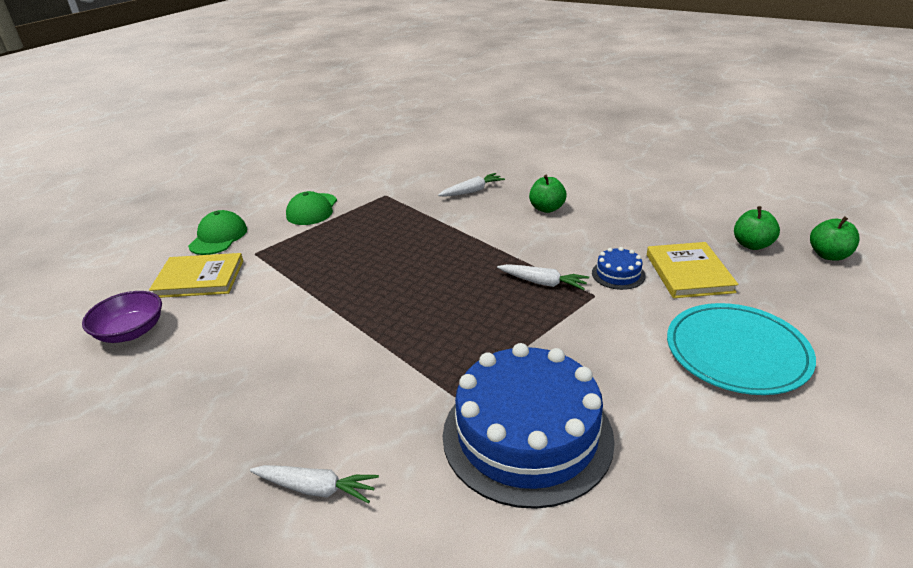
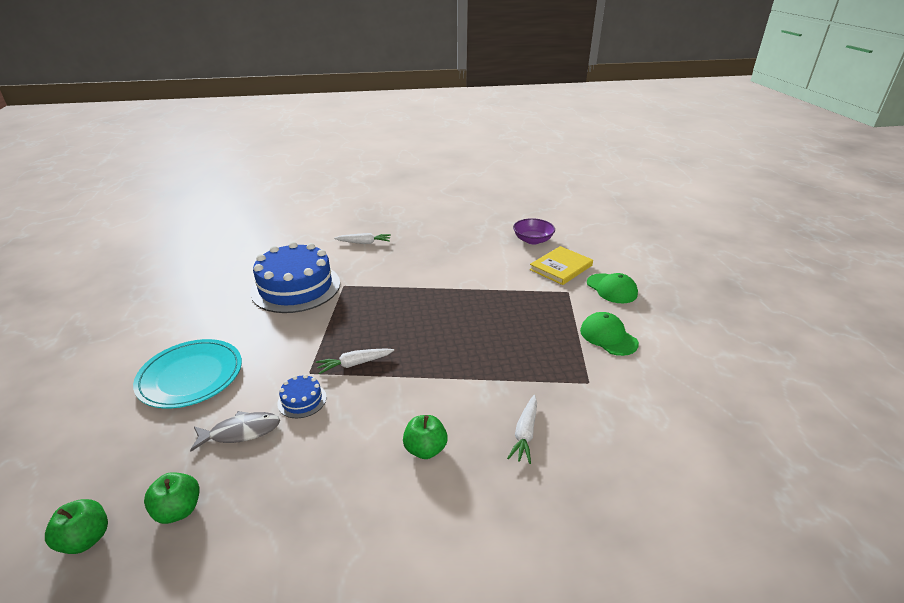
camera: 135 degrees right, 0 degrees up
(316, 488) = (364, 243): white carrot -> white carrot turned 150 degrees counterclockwise
(688, 273) = (241, 432): yellow book -> grey fish

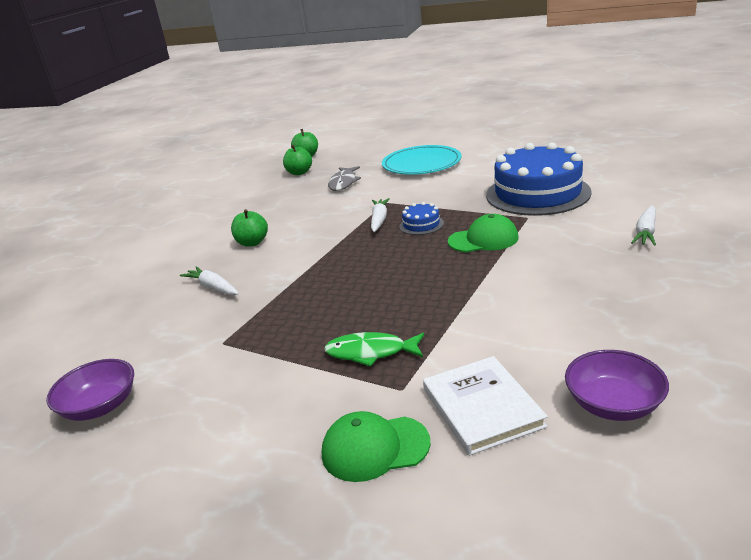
camera: 120 degrees right, 5 degrees down
(302, 400) = (354, 200): blue cake -> blue cake (421, 224)
(547, 310) = (371, 352): none -> green fish
(561, 267) = (482, 407): yellow book -> white book
(608, 337) = (271, 389): green cap -> green cap (483, 239)
(696, 412) = (100, 406): none -> purple bowl

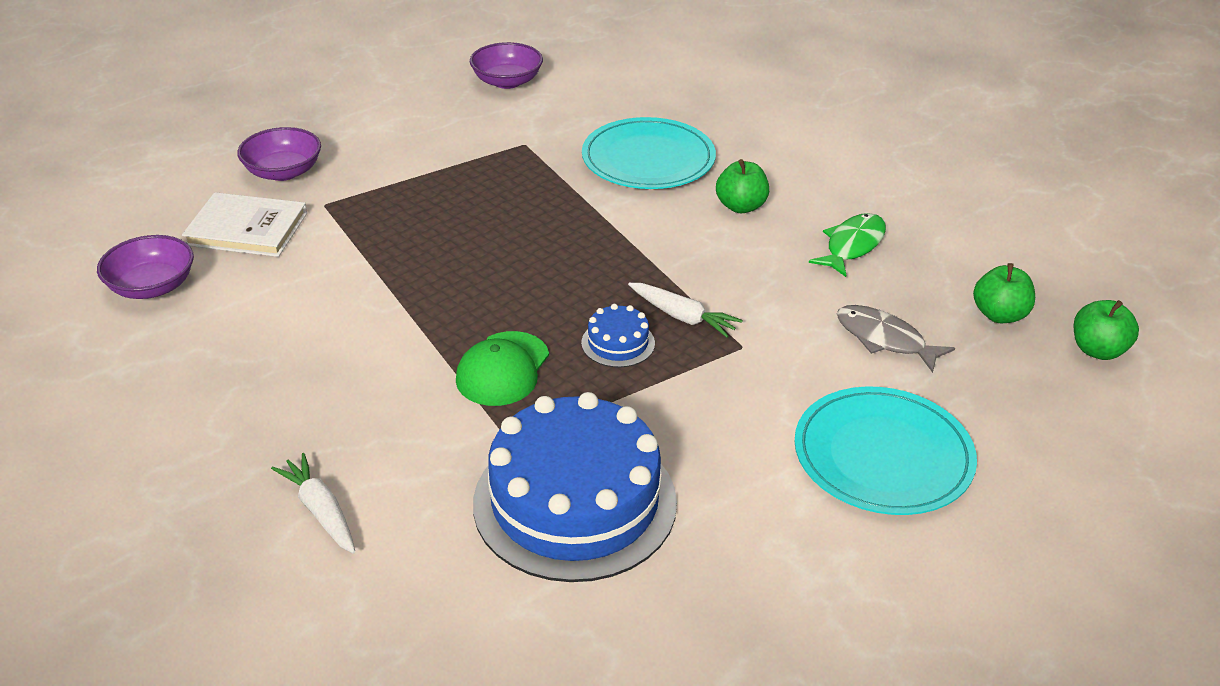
camera: 115 degrees right, 10 degrees up
(213, 287) = (648, 159): white carrot -> turquoise plate
(371, 352) = (394, 207): green fish -> green fish (852, 246)
(375, 448) = (283, 172): green cap -> purple bowl

